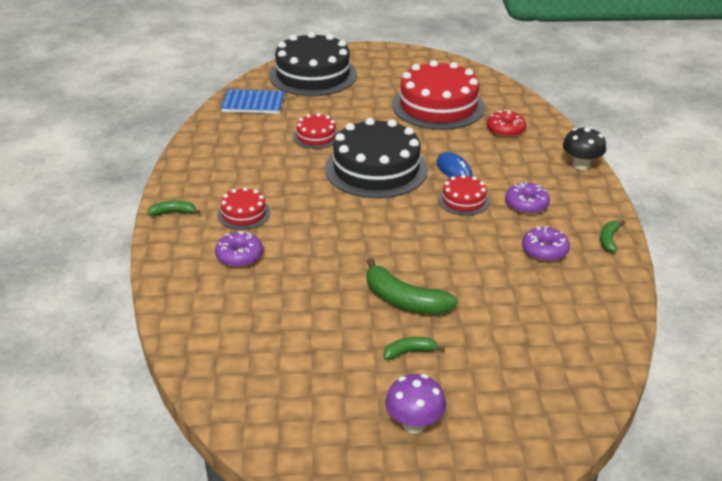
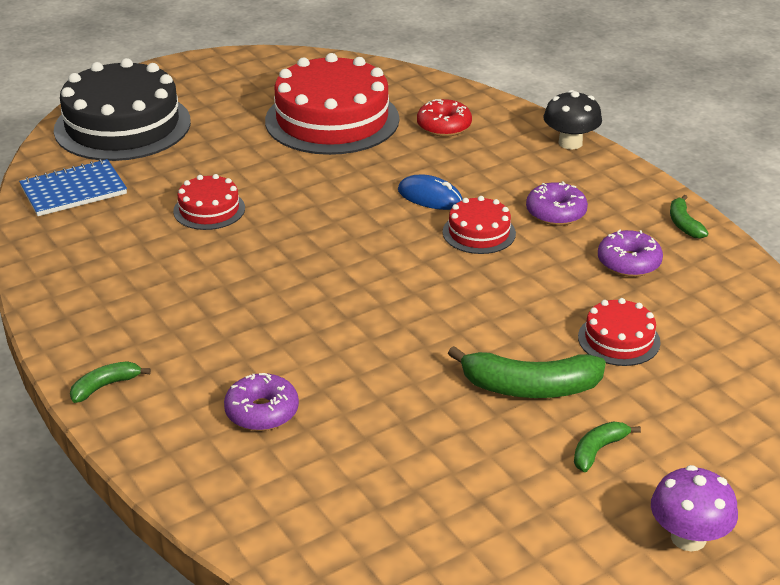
camera: 30 degrees left, 0 degrees up
(243, 214) = (211, 351): red cake -> red cake (619, 339)
(376, 169) = (332, 228): black cake -> none

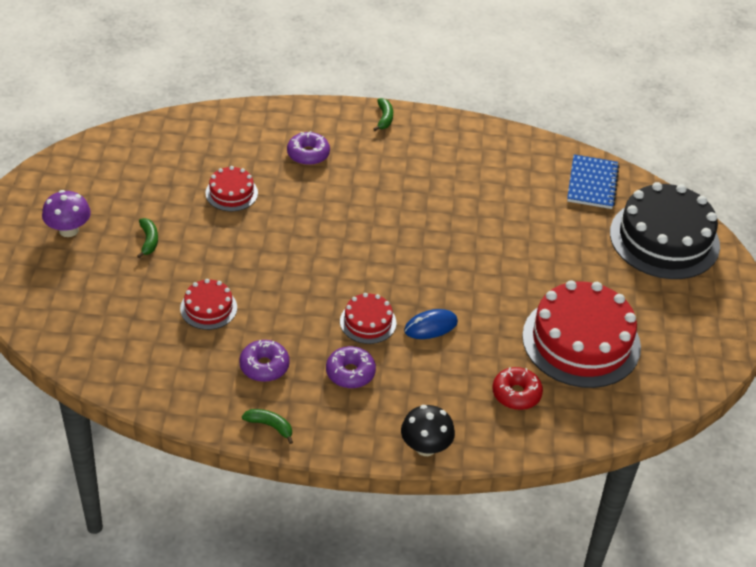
camera: 125 degrees right, 10 degrees up
(209, 209) = (514, 225): red cake -> red cake (231, 193)
(529, 387) = (216, 248): green banana -> none

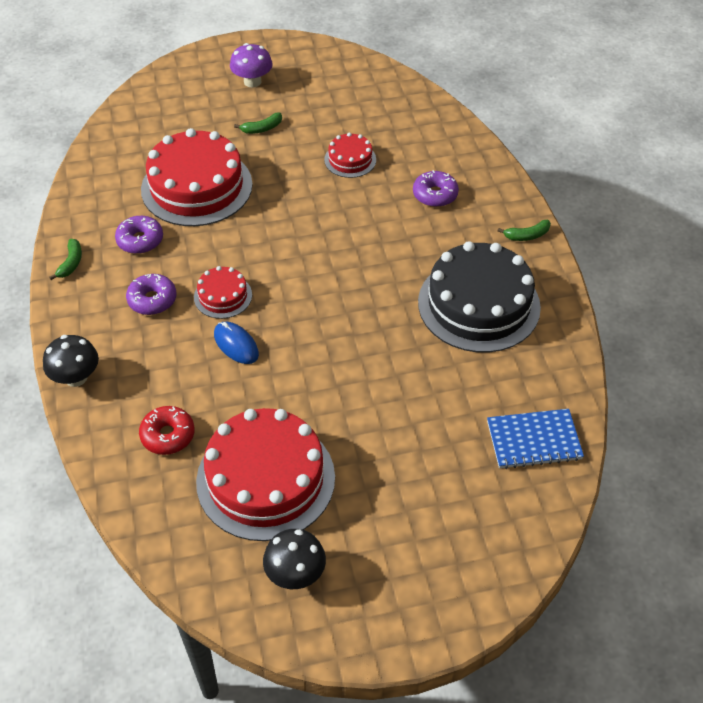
camera: 75 degrees right, 5 degrees up
(208, 308) = (197, 187): red cake -> red cake, size x2.08
(664, 239) = (476, 534): black cake -> black cake (478, 304)
(673, 345) = (295, 574): none -> black mushroom

